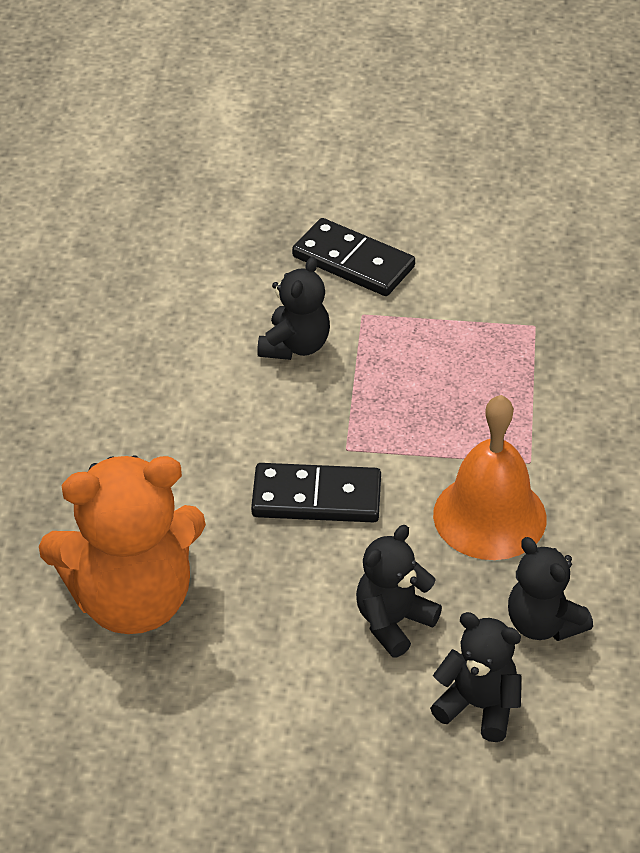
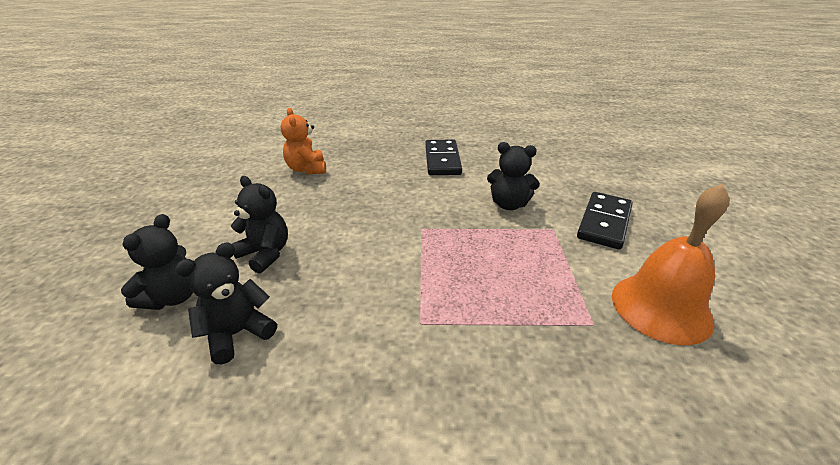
camera: 85 degrees right, 10 degrees down
(132, 600) = (307, 169): orange teddy bear -> orange teddy bear, size x0.53
(316, 497) = (377, 219): black domino -> black domino (442, 160)
(489, 516) = (358, 298): orange bell -> orange bell (661, 307)

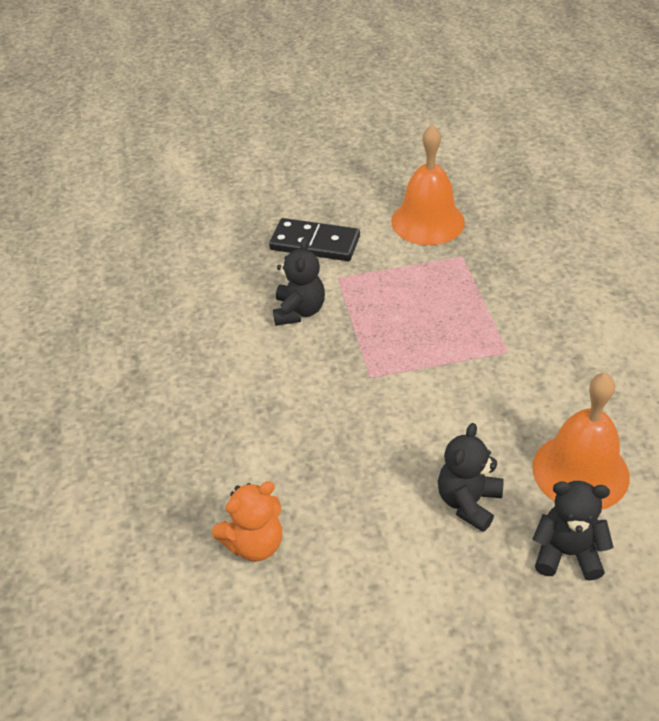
camera: 100 degrees left, 10 degrees up
(237, 333) = (580, 471): black teddy bear -> orange bell
(442, 160) = (194, 385): black domino -> none

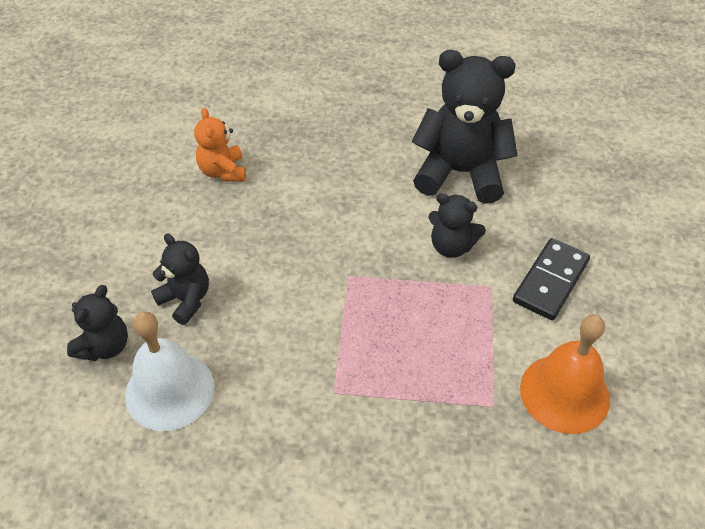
camera: 105 degrees right, 5 degrees up
(190, 324) = (460, 173): none -> black teddy bear
(580, 471) = (169, 390): orange bell -> white bell

